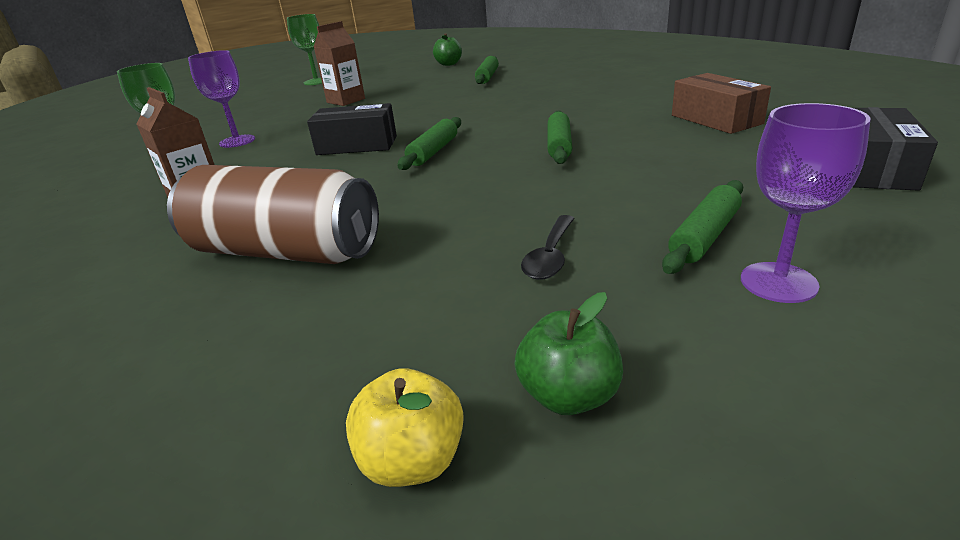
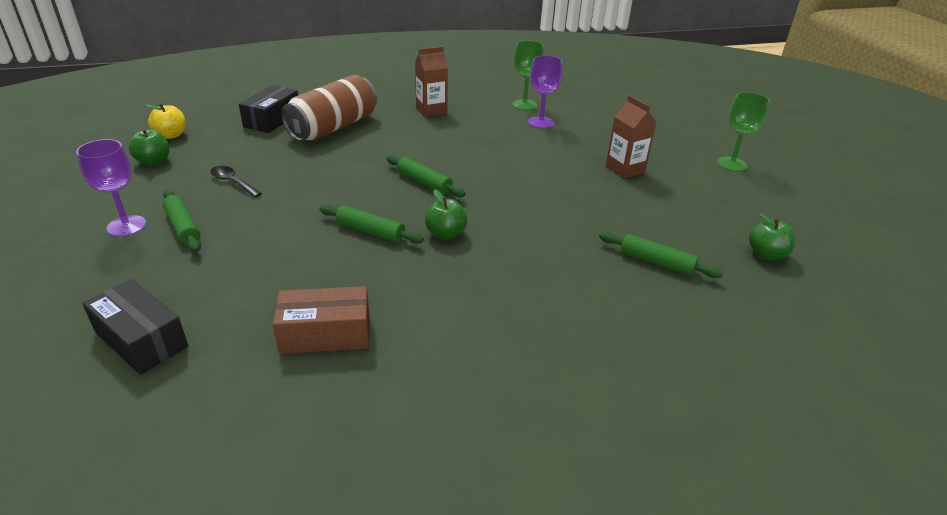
camera: 105 degrees right, 5 degrees up
(357, 145) = (476, 159): black box -> black box (272, 120)
(524, 123) = (445, 234): none -> green apple

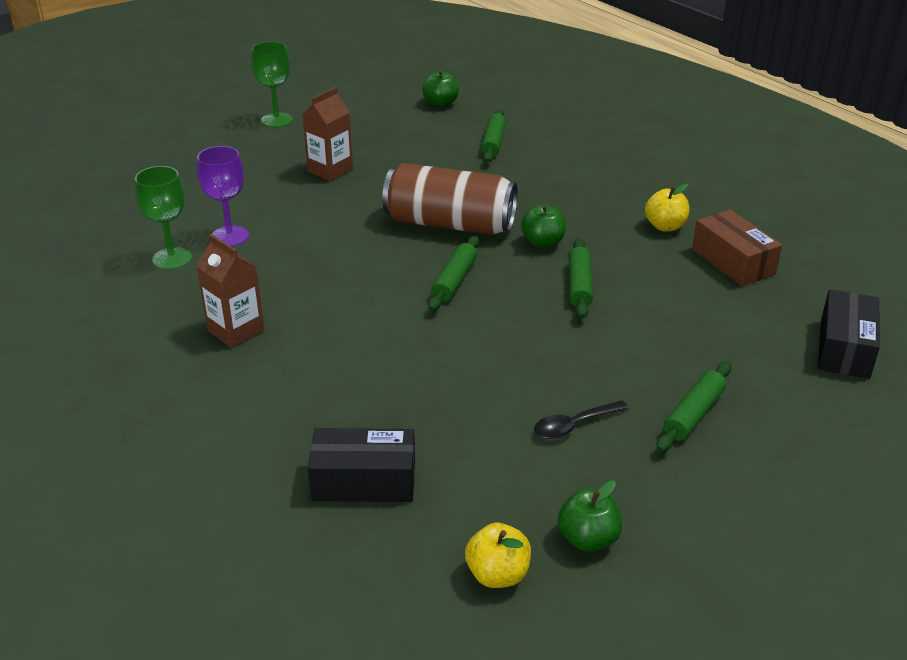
camera: 110 degrees left, 0 degrees up
(126, 226) = (735, 462): purple goblet -> none
(233, 182) = (574, 425): black spoon -> black spoon turned 45 degrees clockwise
(333, 127) = (351, 403): brown can -> brown can (450, 224)
(421, 315) = (665, 226): none -> yellow apple

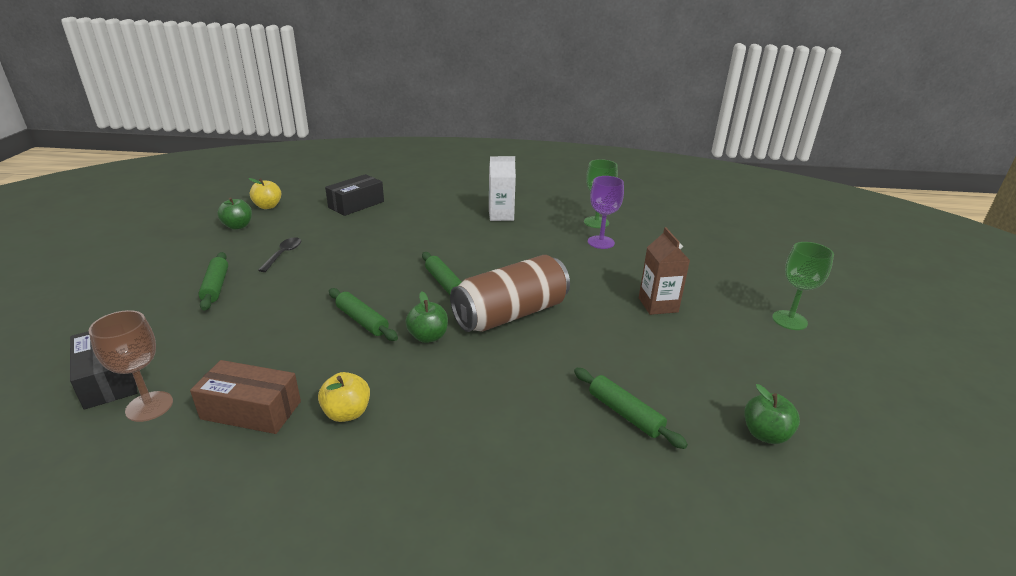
camera: 130 degrees right, 5 degrees down
(236, 331) = (501, 215): brown carton -> white carton
(813, 304) = (149, 406): none -> brown goblet

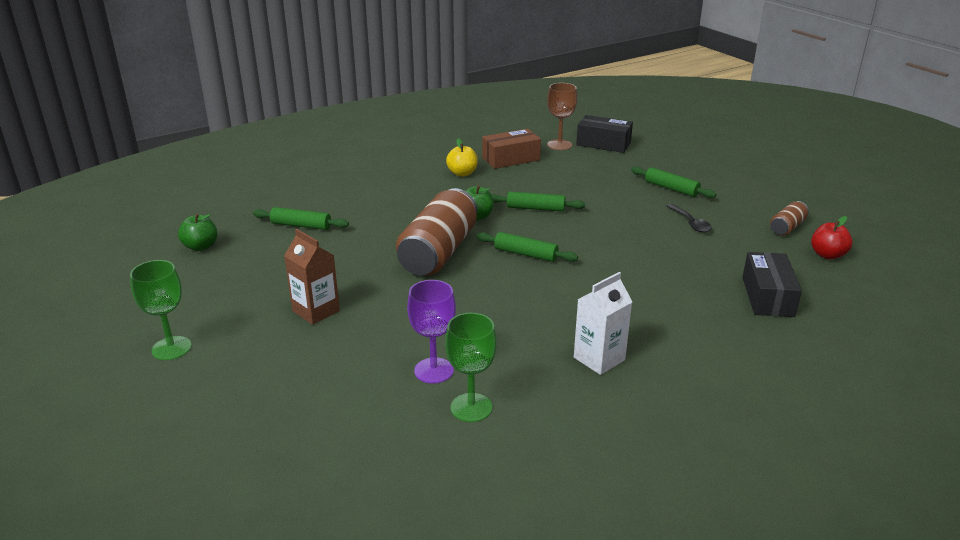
camera: 145 degrees right, 0 degrees up
(238, 226) = (787, 227): green apple -> brown can
(268, 206) = (827, 255): yellow apple -> red apple

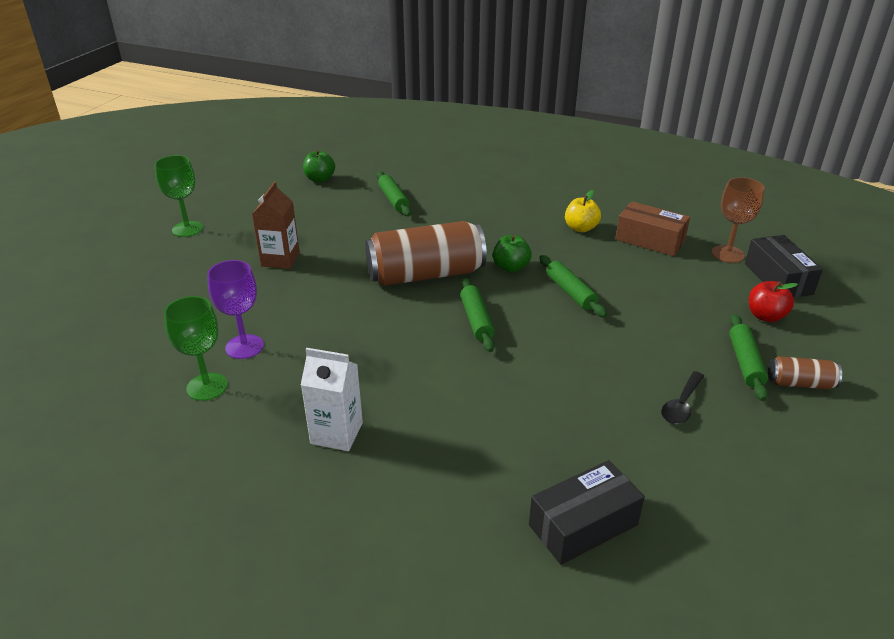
camera: 55 degrees right, 5 degrees up
(787, 227) = (785, 493): brown can -> brown can (800, 383)
(827, 255) = (761, 556): red apple -> red apple (765, 316)

